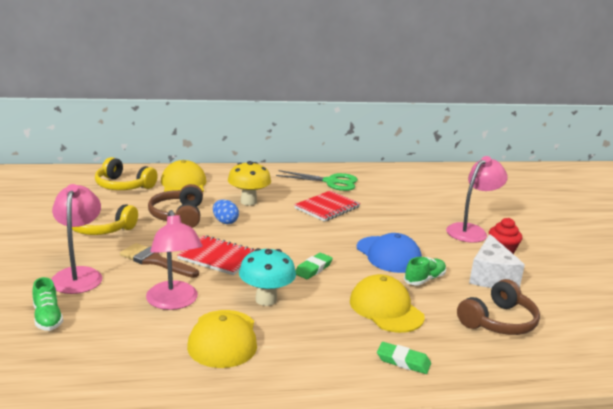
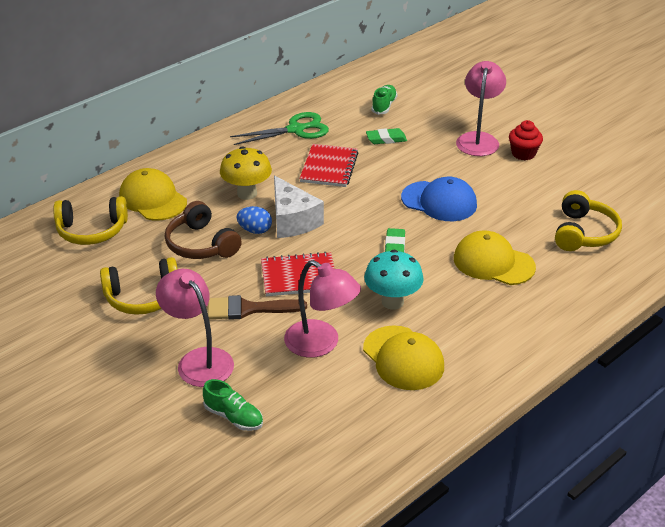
camera: 30 degrees left, 15 degrees up
(403, 361) = (553, 307): green eraser -> green eraser (386, 139)
(424, 279) = (493, 216): green shoe -> green shoe (384, 106)
(491, 276) = (539, 187): white cheese -> white cheese (292, 220)
(498, 321) = (584, 233): brown headphones -> yellow headphones

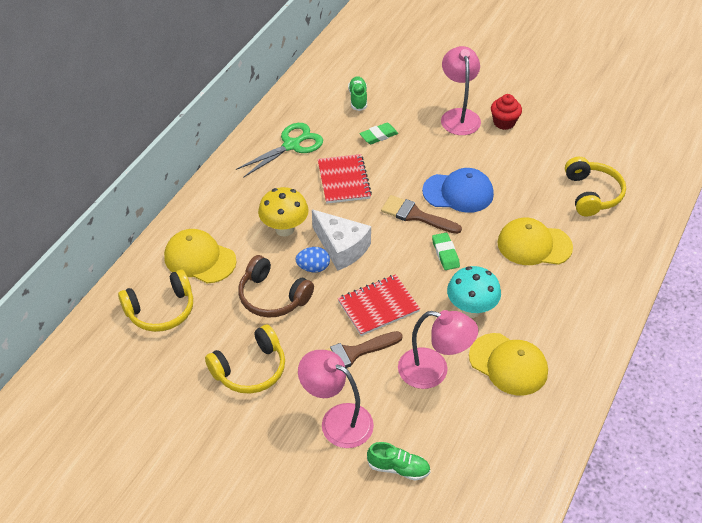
camera: 20 degrees left, 10 degrees up
(383, 211) = (415, 215): none -> brown brush

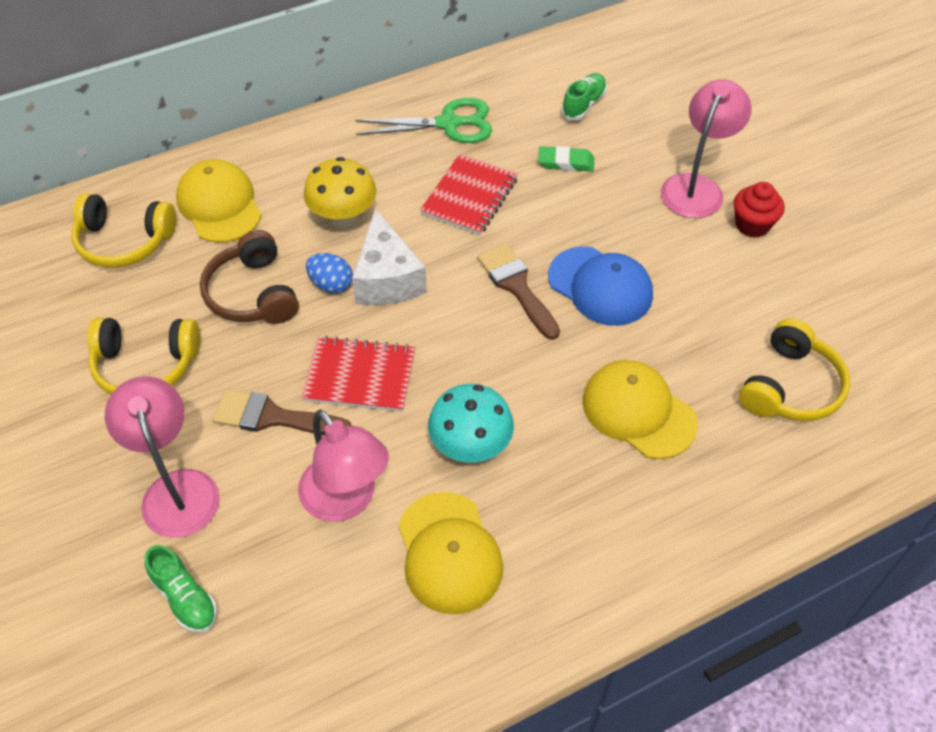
camera: 35 degrees right, 5 degrees up
(445, 253) = (507, 356): green eraser -> none

